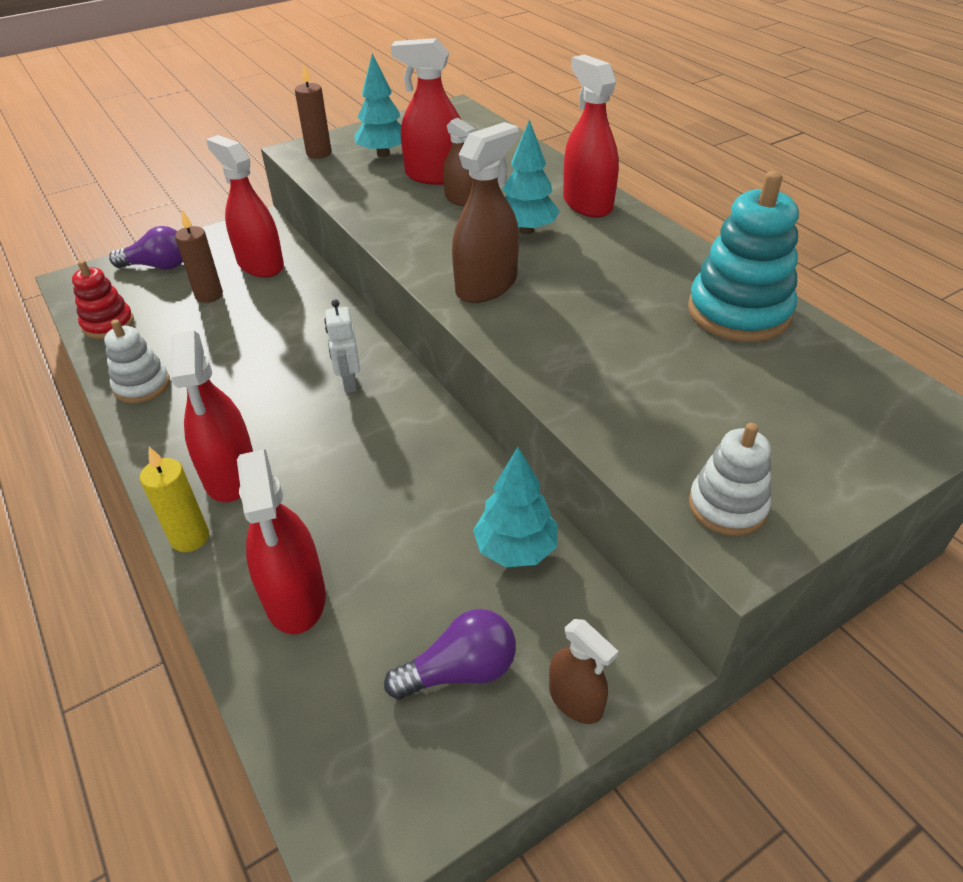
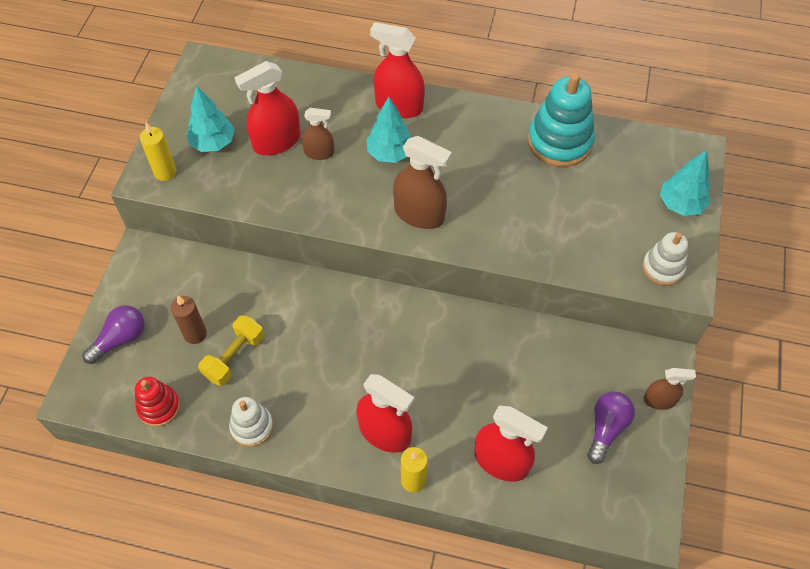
camera: 45 degrees left, 15 degrees up
(210, 329) = (234, 357): none -> yellow dumbbell
(260, 265) = (194, 284): red spray bottle -> none
(319, 153) = (165, 172): brown candle -> yellow candle
(349, 383) = (371, 327): white robot -> none
(486, 286) = (419, 214): brown spray bottle -> brown spray bottle turned 120 degrees clockwise
(515, 549) = (565, 353): turquoise tree -> turquoise tree (680, 204)

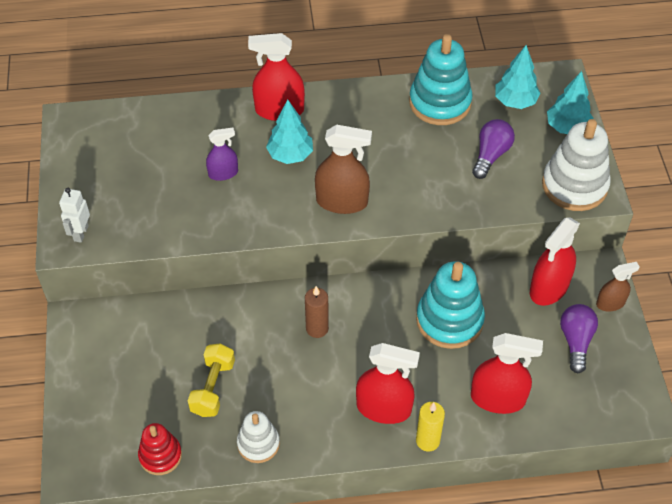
camera: 20 degrees left, 5 degrees down
(120, 339) = (92, 407): purple light bulb -> purple light bulb (490, 155)
(165, 172) = (80, 233): yellow candle -> white robot
(195, 334) = (165, 379): brown candle -> brown candle (317, 328)
(213, 143) = (115, 193): turquoise tree -> turquoise tree (515, 101)
(277, 142) = (177, 174): red spray bottle -> red spray bottle (549, 288)
(319, 153) = (223, 173): brown spray bottle -> purple spray bottle
(487, 364) = (449, 320): none -> turquoise stacking toy
(663, 268) = (574, 185): white stacking toy -> white stacking toy, size x1.70

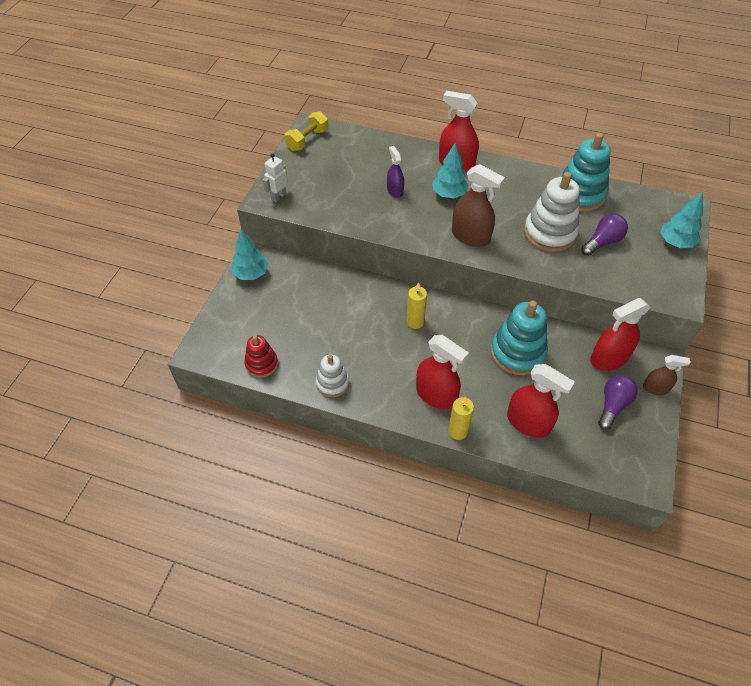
camera: 25 degrees right, 0 degrees up
(213, 388) = (321, 333): yellow dumbbell -> yellow dumbbell (307, 140)
(223, 173) = (395, 191): purple spray bottle -> purple spray bottle turned 120 degrees counterclockwise
(317, 328) = (415, 322): brown candle -> yellow candle
(515, 101) = (641, 212): turquoise tree -> turquoise tree (251, 274)
(574, 185) = (662, 285): white stacking toy -> white stacking toy (549, 233)

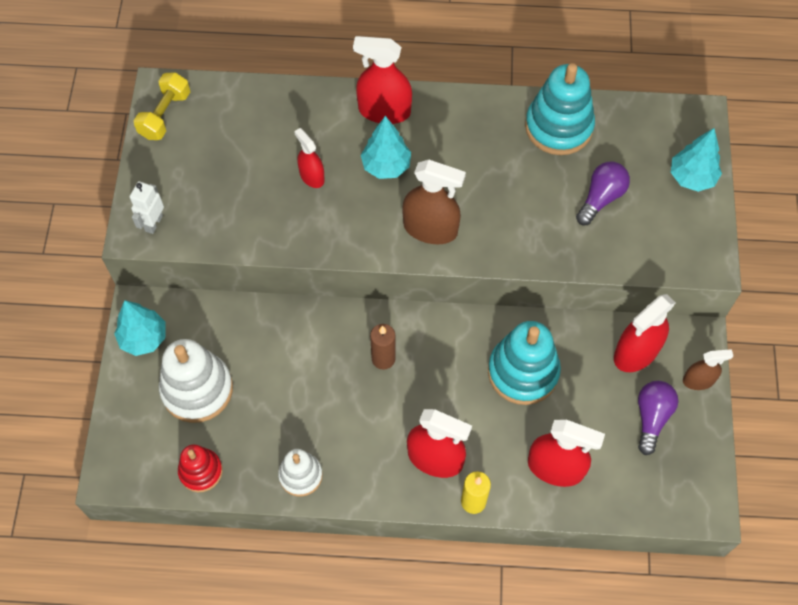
camera: 15 degrees left, 10 degrees up
(395, 191) = (312, 176): purple spray bottle -> red spray bottle
(415, 322) = (383, 359): yellow candle -> brown candle
(549, 233) = (531, 199): white stacking toy -> white stacking toy (197, 389)

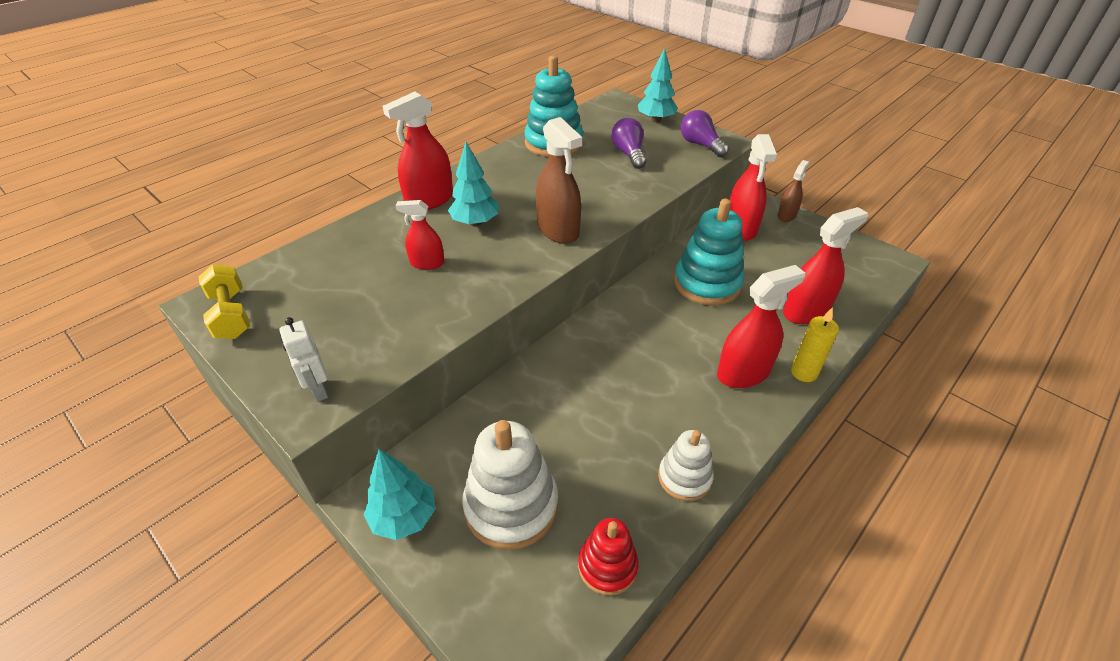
camera: 50 degrees left, 20 degrees down
(383, 359) = (619, 350): brown candle -> none
(430, 229) = (558, 230): brown spray bottle -> brown spray bottle turned 90 degrees clockwise
(651, 417) = (799, 247): purple light bulb -> purple light bulb (700, 145)

